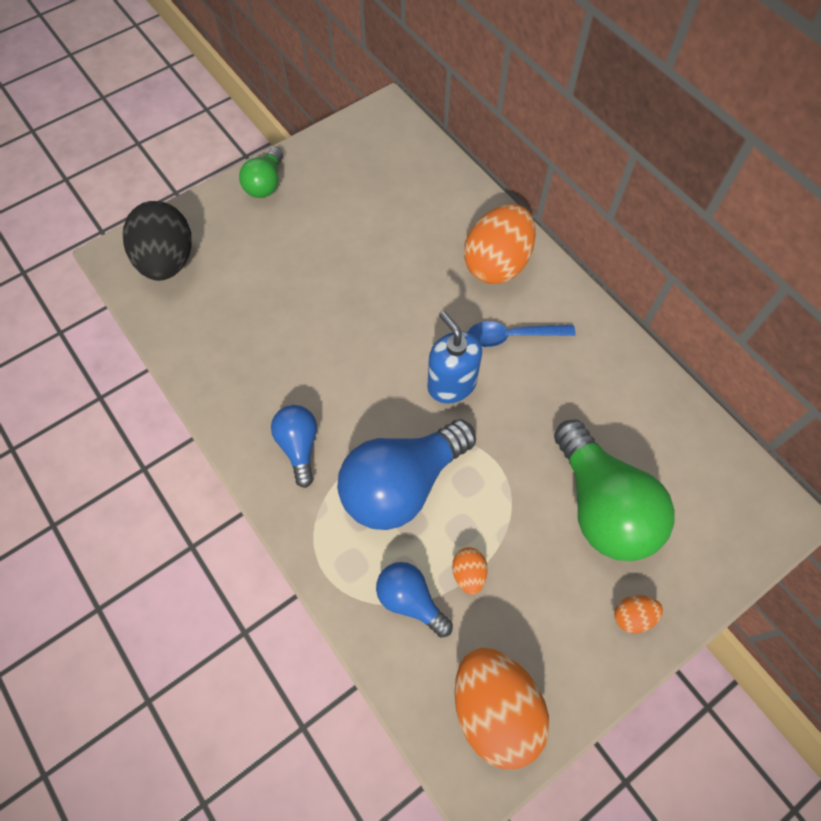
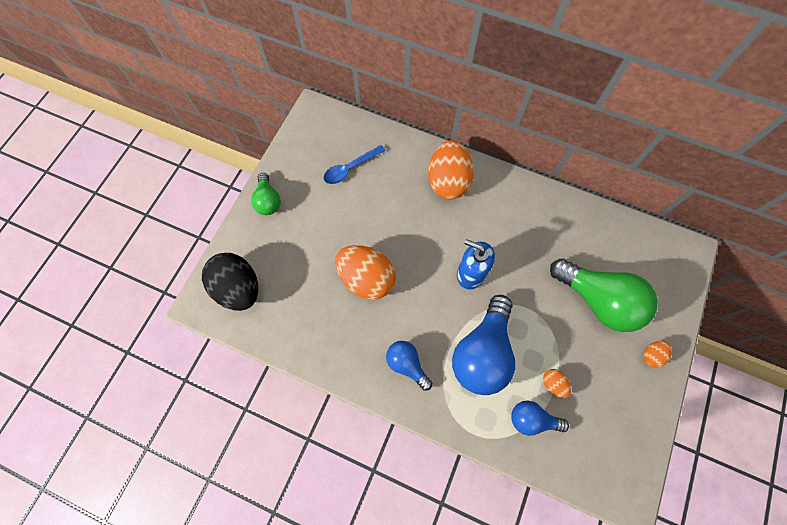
camera: 30 degrees left, 5 degrees up
(495, 709) = (615, 453): orange egg -> orange egg (366, 279)
(512, 336) = (486, 224): blue spoon -> blue spoon (350, 168)

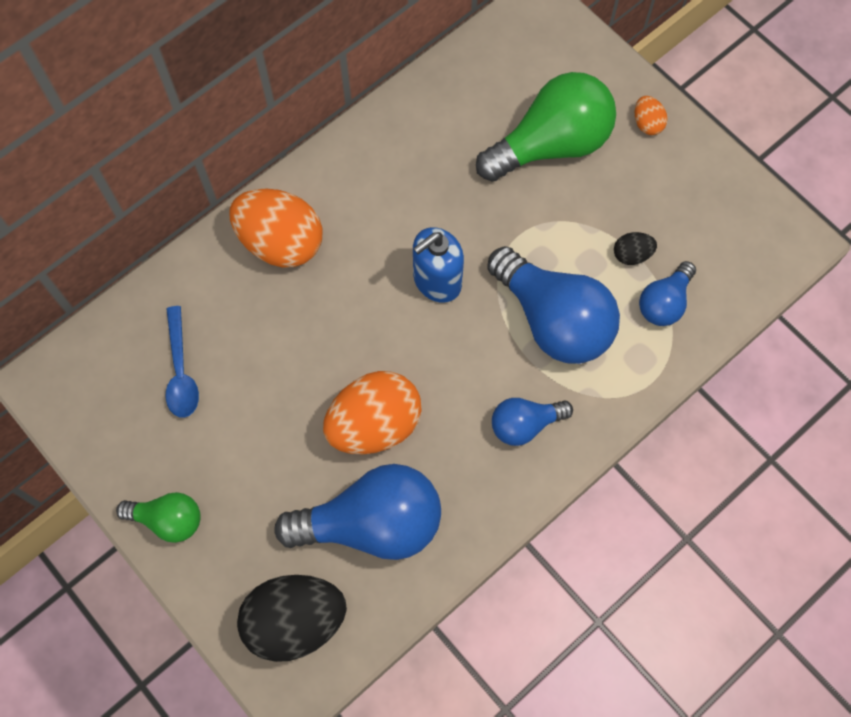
camera: 65 degrees left, 0 degrees up
(309, 303) = (372, 523): none -> blue light bulb
(553, 384) = (631, 255): orange egg -> black egg

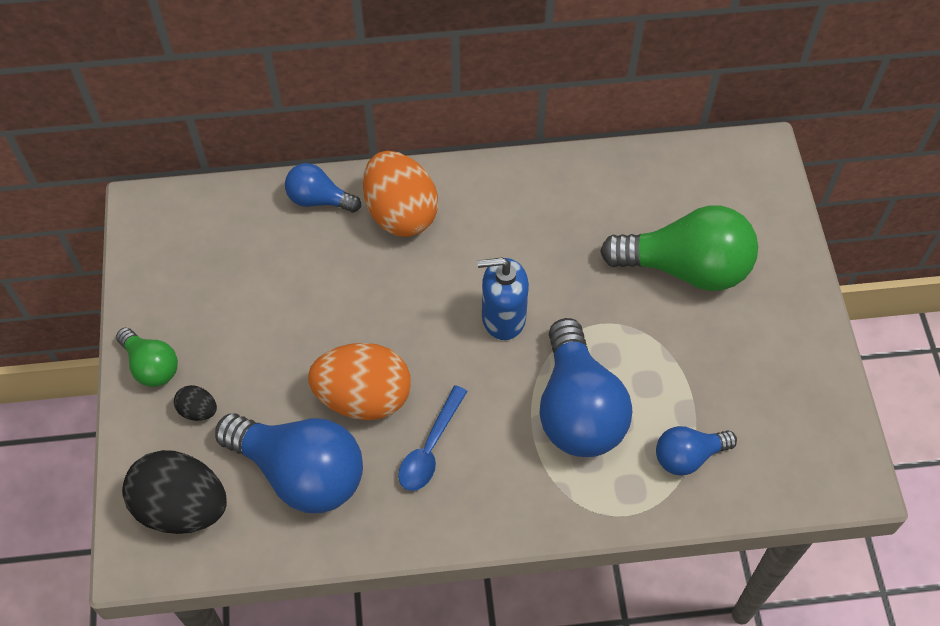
camera: 35 degrees right, 10 degrees down
(181, 372) = (248, 263): blue spoon -> blue spoon (430, 448)
(525, 424) = (487, 478): blue light bulb -> blue light bulb (319, 200)
(631, 255) = (689, 399): black egg -> black egg (198, 410)
(647, 124) = (787, 300): orange egg -> none

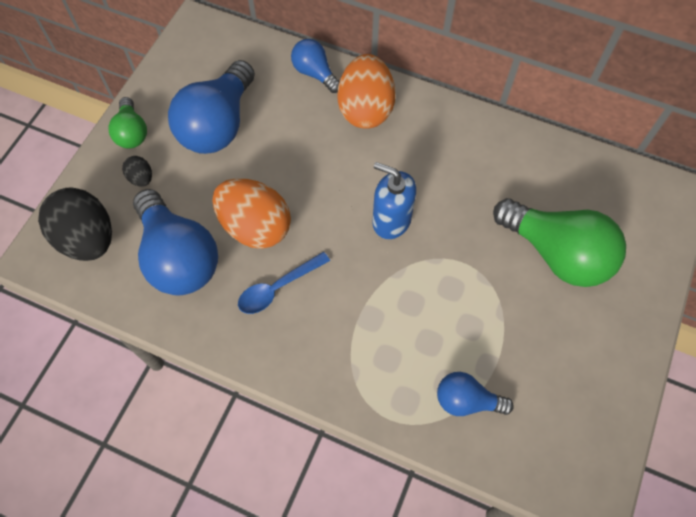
camera: 30 degrees right, 5 degrees up
(578, 409) = (403, 318): blue light bulb -> blue light bulb (218, 125)

